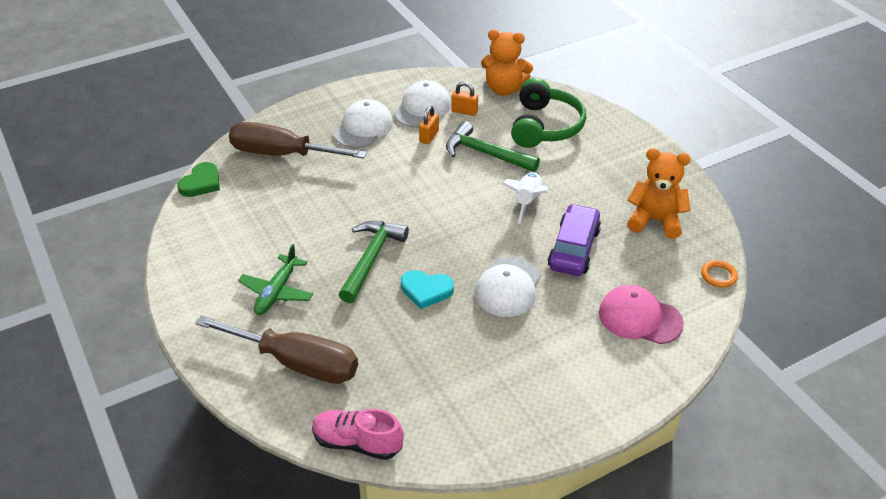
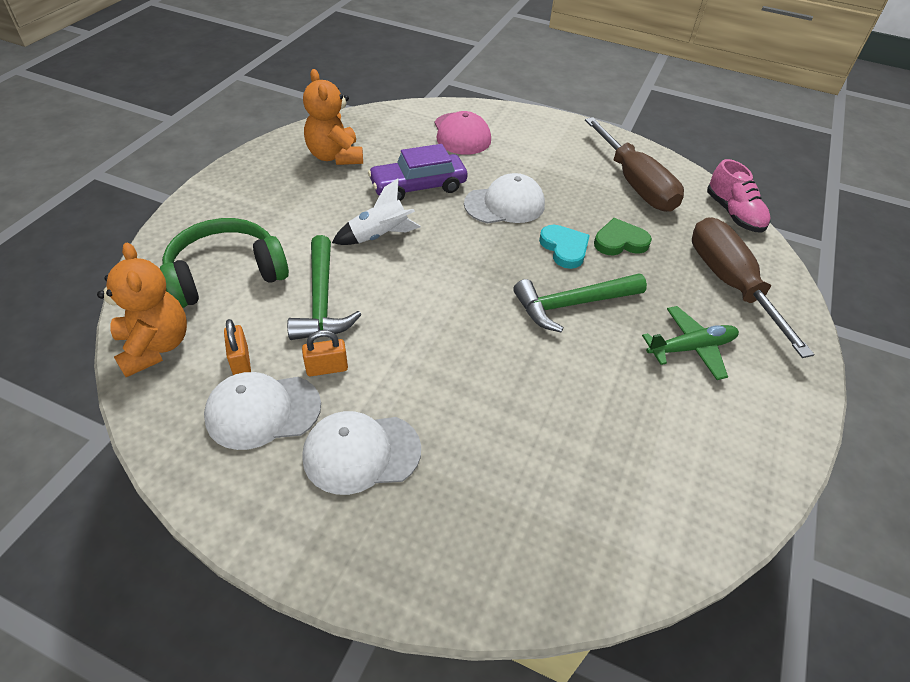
camera: 130 degrees left, 5 degrees up
(201, 183) = (650, 572): green heart -> green heart (620, 241)
(282, 154) = (501, 513): brown screwdriver -> brown screwdriver (635, 184)
(718, 276) = (376, 113): orange ring -> none

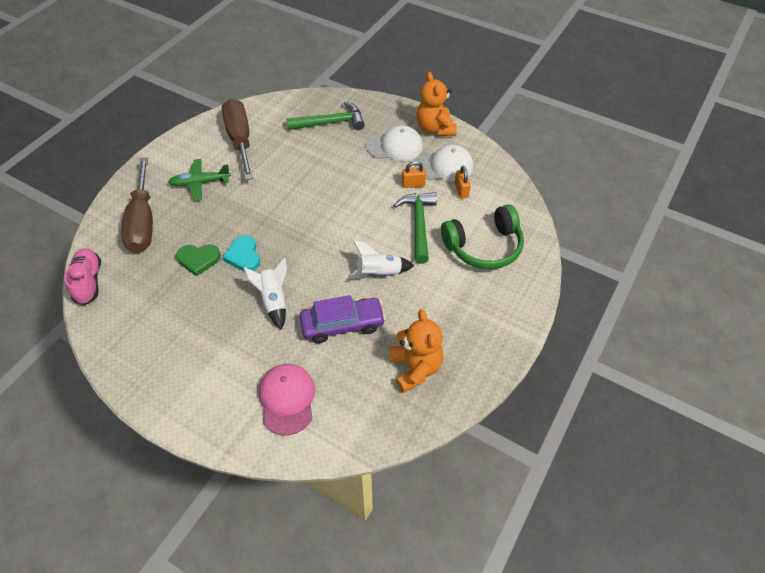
camera: 170 degrees left, 5 degrees up
(155, 346) = (512, 202): orange teddy bear -> orange teddy bear (435, 128)
(505, 204) = (274, 301): white cap -> white rocket
(572, 304) = (258, 213): green hammer -> green hammer (331, 123)
(635, 184) = (149, 319): brown screwdriver -> brown screwdriver (240, 140)

